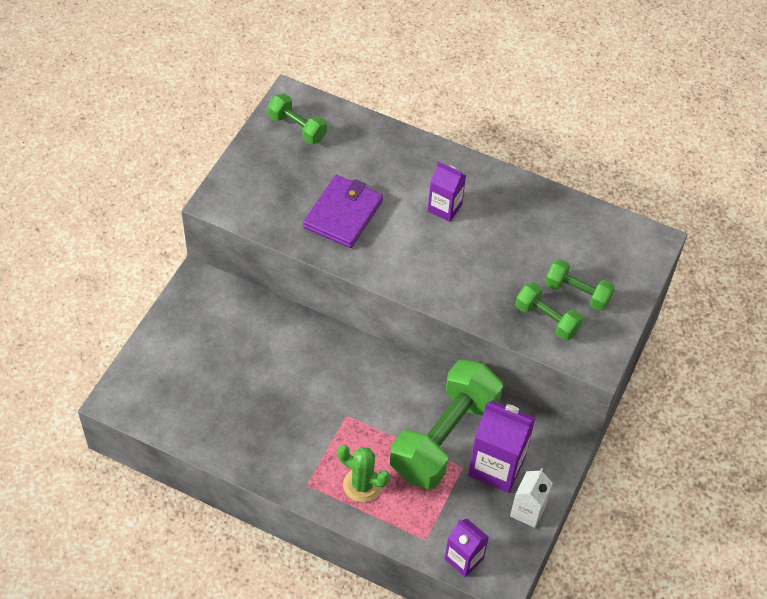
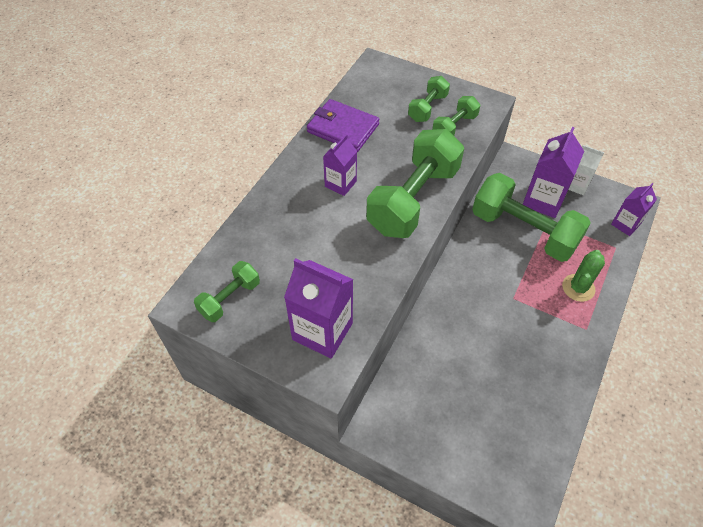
camera: 85 degrees left, 0 degrees up
(262, 197) = (322, 331): none -> purple carton
(343, 214) = (346, 260): purple wallet -> purple wallet (343, 128)
(426, 273) = (413, 200): none -> green dumbbell

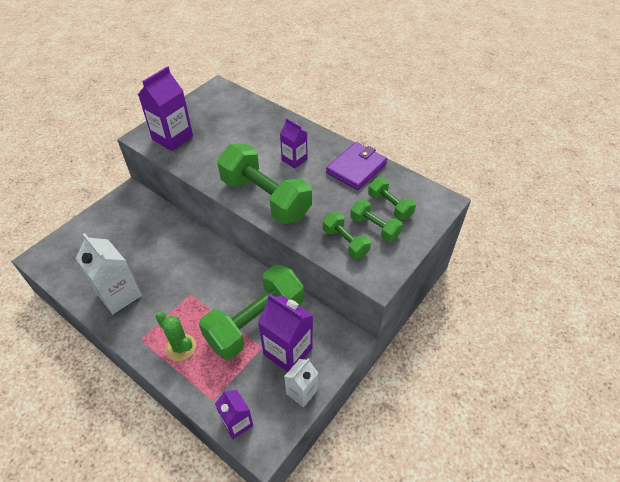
camera: 100 degrees right, 5 degrees down
(230, 298) = (214, 103): green dumbbell -> green dumbbell (390, 206)
(543, 373) = (119, 295): none -> white carton

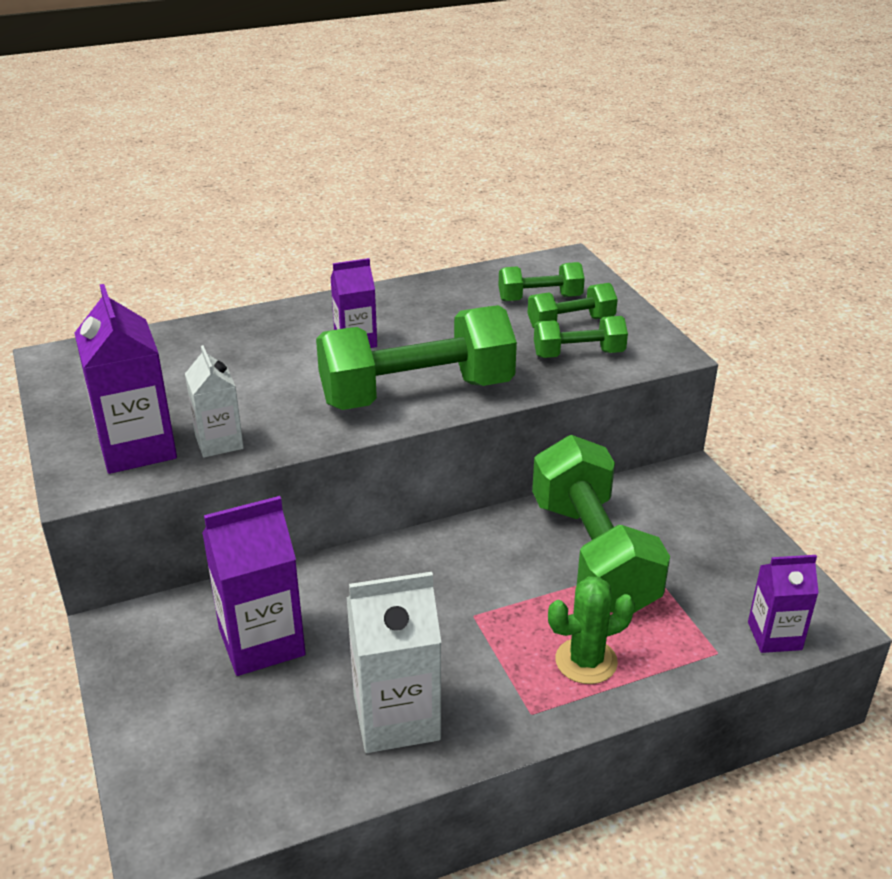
camera: 60 degrees left, 15 degrees down
(288, 351) = (672, 539): purple carton -> purple carton (261, 642)
(301, 392) = (753, 550): white carton -> white carton (219, 442)
(356, 168) = (435, 297): purple wallet -> none

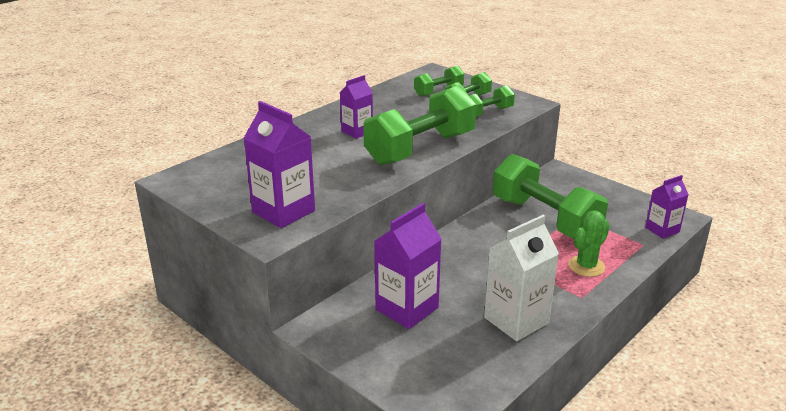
camera: 25 degrees left, 5 degrees down
(219, 442) = (331, 197): white carton -> none

